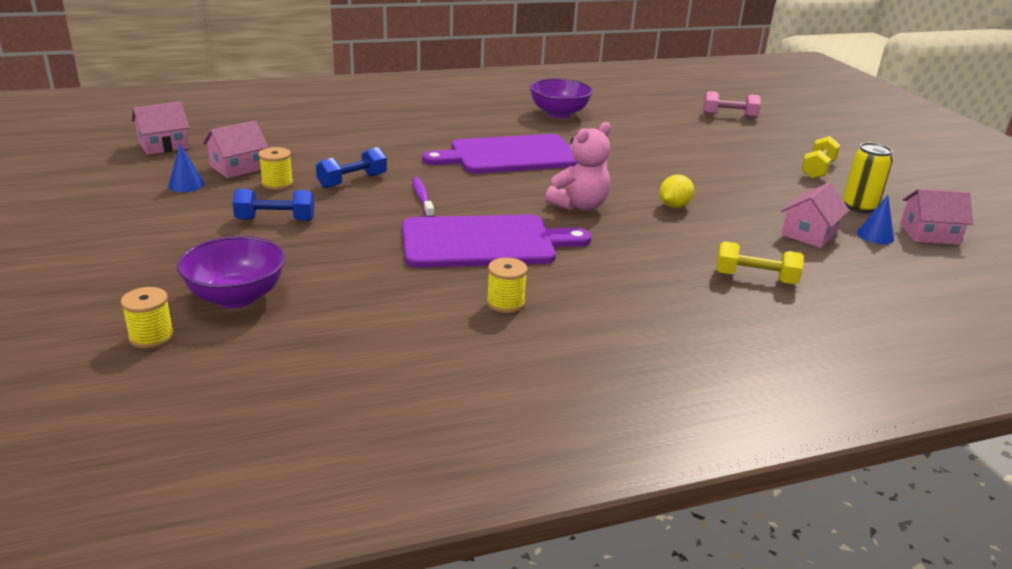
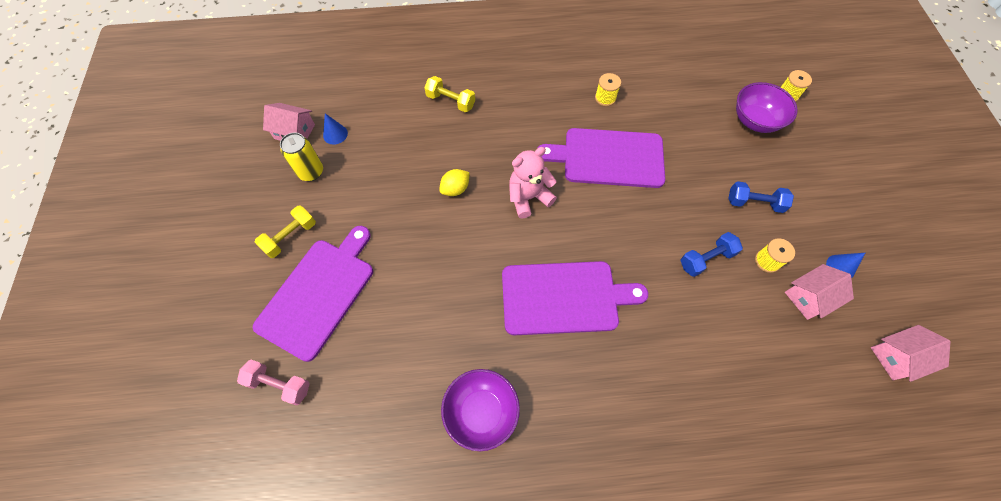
camera: 165 degrees left, 35 degrees up
(422, 198) = (648, 223): purple toothbrush -> none
(748, 146) = (319, 293): none -> purple cutting board
(809, 234) = (380, 142): pink house -> none

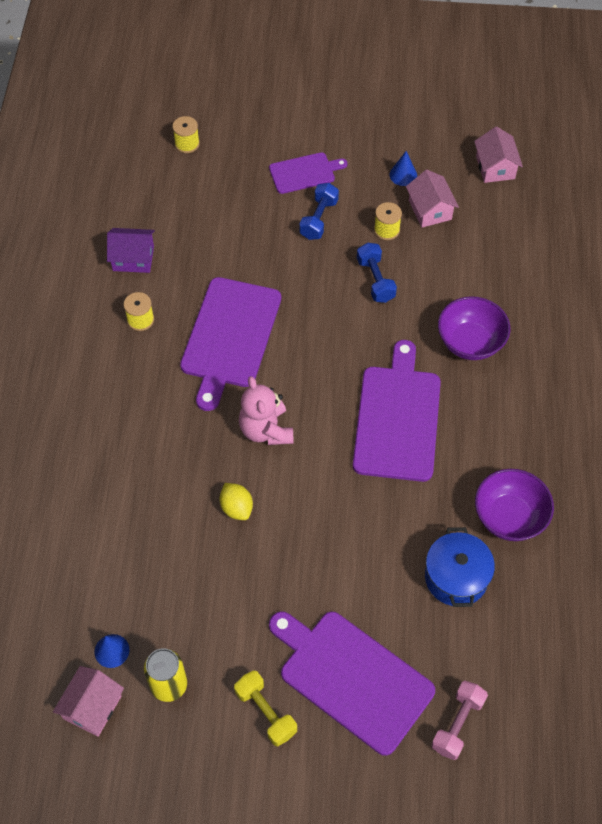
camera: 80 degrees left, 5 degrees down
(414, 368) = (456, 577): none -> blue pot
(451, 101) = (95, 496): yellow dumbbell -> none
(659, 83) = (133, 258): none -> purple house
(755, 121) = (214, 184): purple bowl -> purple bowl (470, 342)
(800, 184) = (304, 173): none -> purple cutting board

